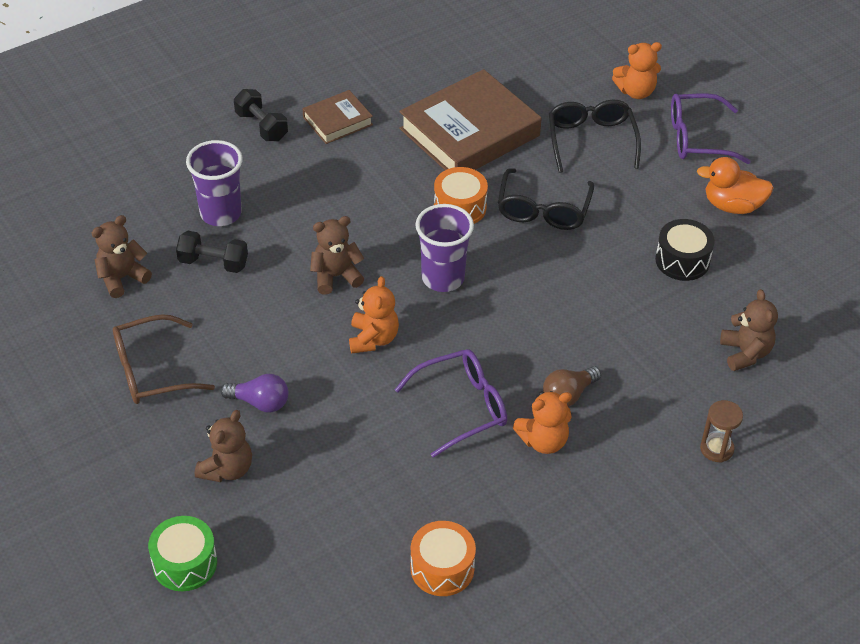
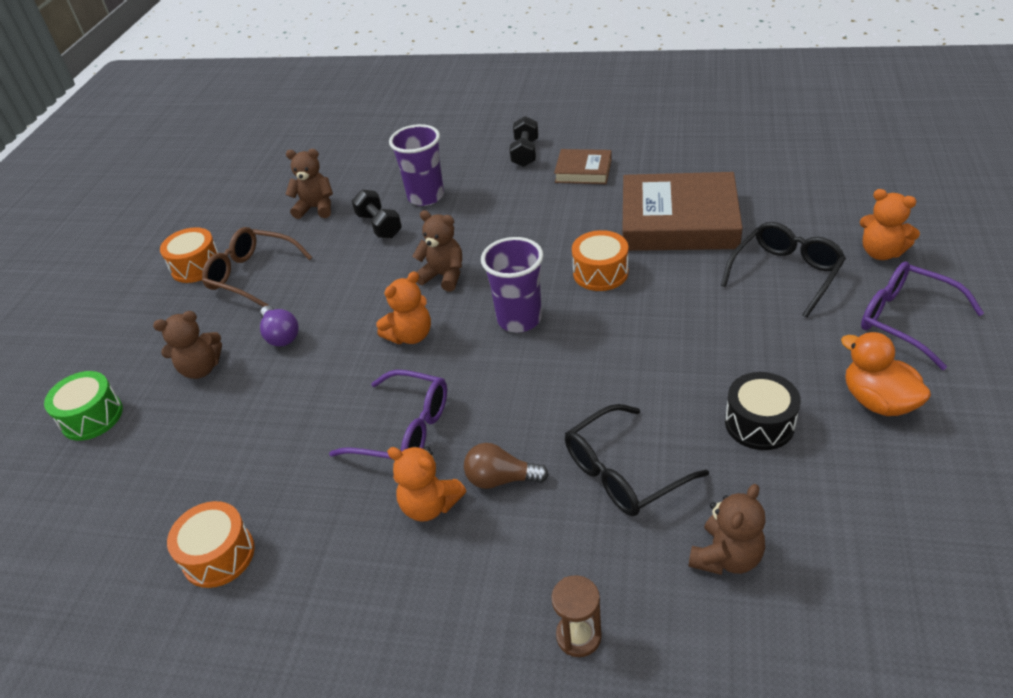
camera: 50 degrees right, 5 degrees down
(78, 395) = (196, 266): none -> orange drum
(543, 209) = (671, 309): black glasses -> black glasses (624, 472)

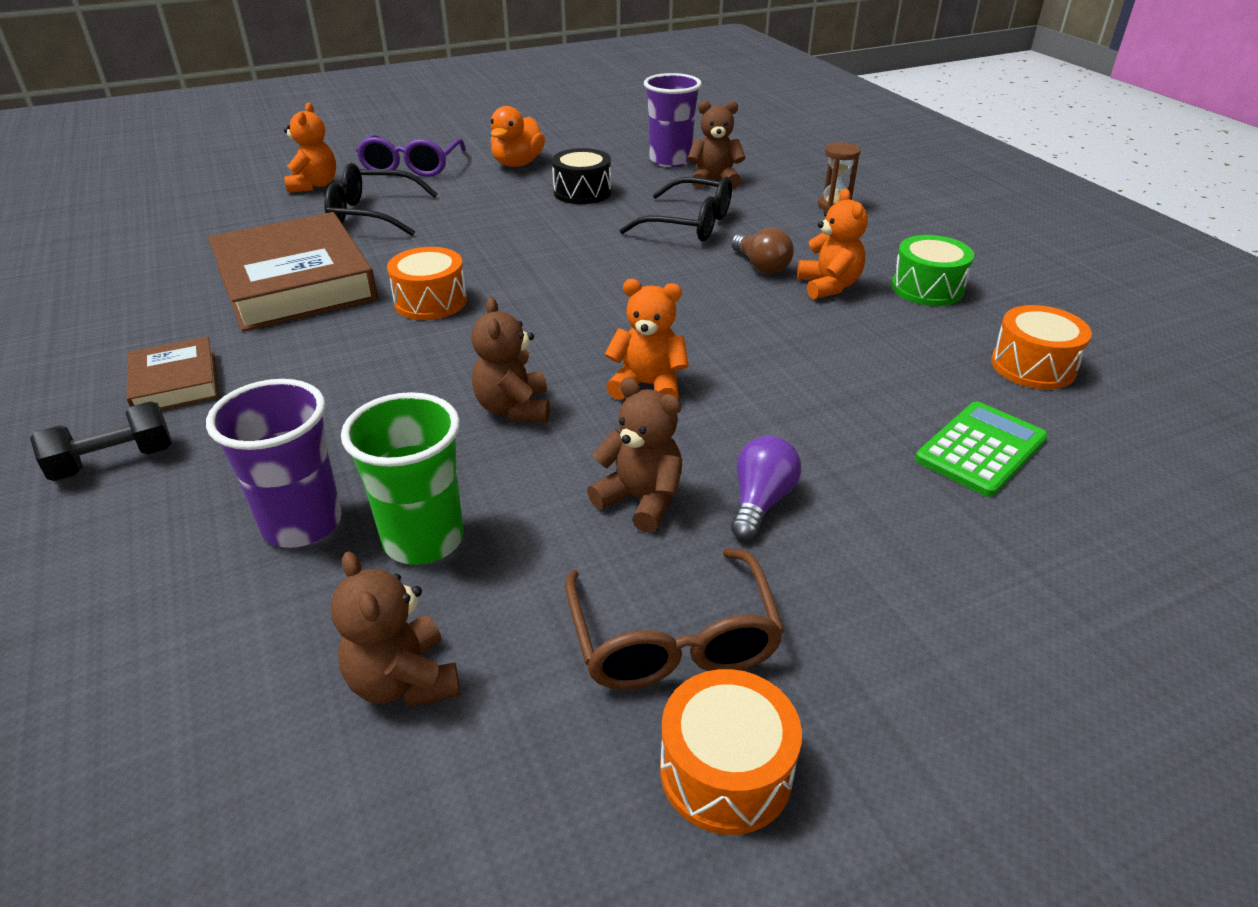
camera: 130 degrees left, 5 degrees down
(92, 417) = (1113, 609): green drum -> green drum (927, 288)
(201, 368) = (902, 547): brown teddy bear -> brown teddy bear (641, 500)
(204, 452) = (980, 449): none -> green calculator
(379, 226) = (424, 540): black dumbbell -> green cup
(403, 430) = (777, 331): purple glasses -> none
(519, 319) = (553, 324): purple cup -> purple cup (670, 160)

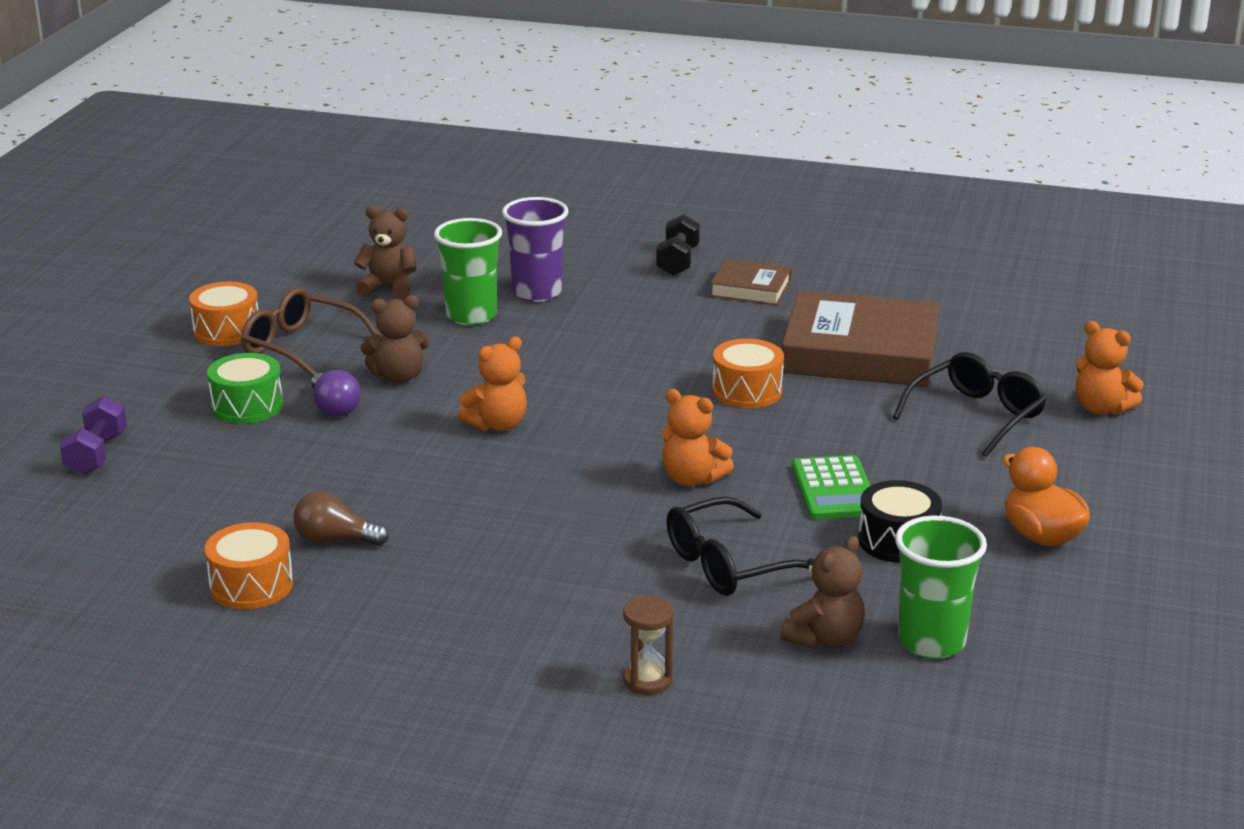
camera: 130 degrees right, 10 degrees down
(411, 166) = (1105, 472): purple glasses -> none
(514, 409) = (548, 373): brown teddy bear -> none
(670, 160) = (931, 642): purple cup -> green cup
(761, 266) = (586, 556): brown light bulb -> brown light bulb (335, 540)
(828, 286) = (500, 569): orange teddy bear -> orange teddy bear (692, 479)
(927, 288) = (415, 618): green drum -> green drum (247, 406)
(980, 449) = (235, 501): green calculator -> green calculator (834, 489)
(1109, 614) = (97, 454): none -> purple dumbbell

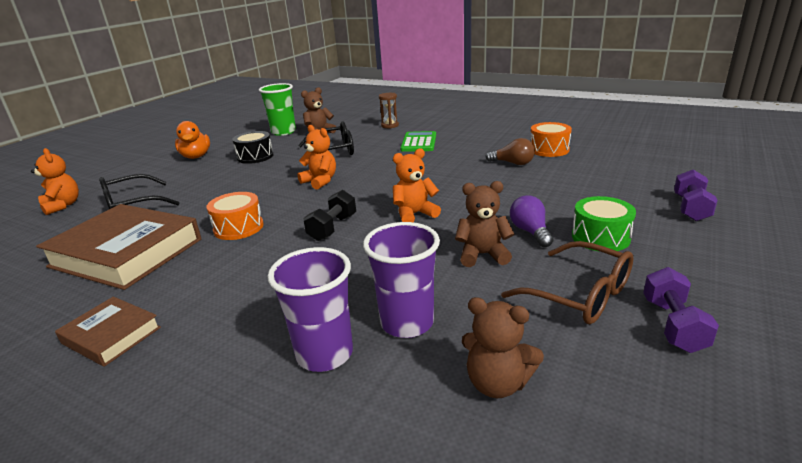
camera: 165 degrees left, 0 degrees up
(226, 331) = (673, 325): orange drum -> purple dumbbell
(471, 315) = (407, 323): green cup -> purple cup
(678, 262) = (129, 397): black dumbbell -> black dumbbell (332, 228)
(834, 489) = (256, 175): green calculator -> green calculator (418, 142)

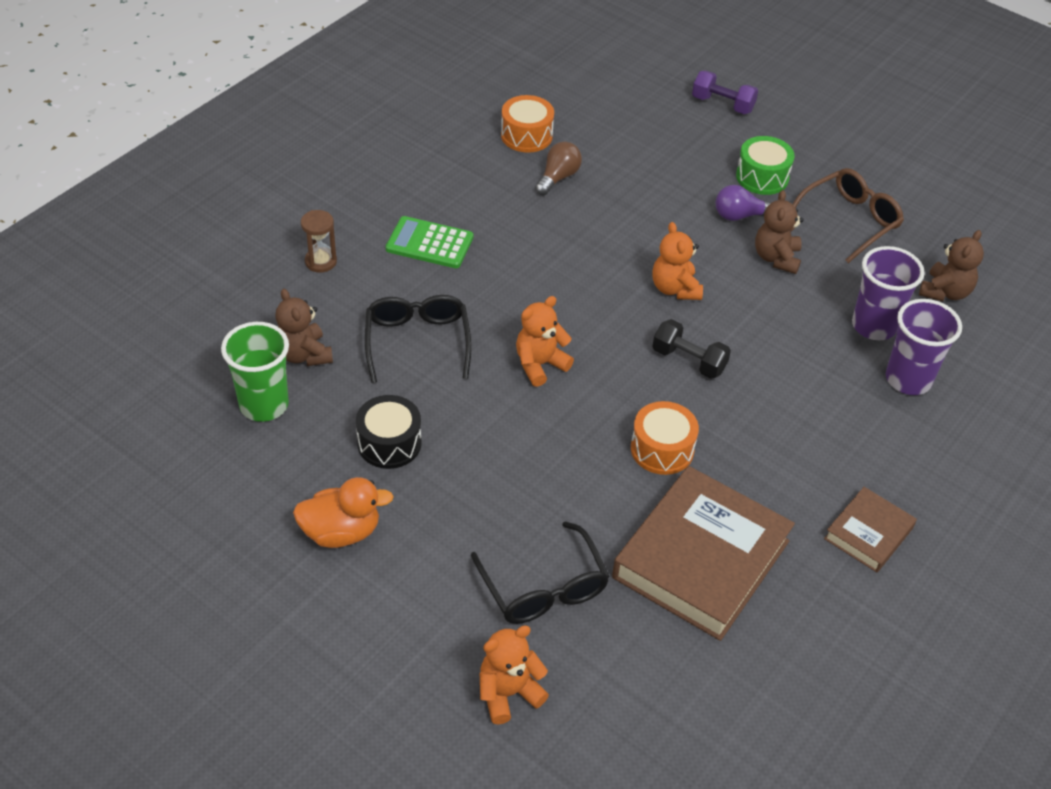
camera: 85 degrees left, 20 degrees up
(673, 325) = (893, 190): purple dumbbell -> none

